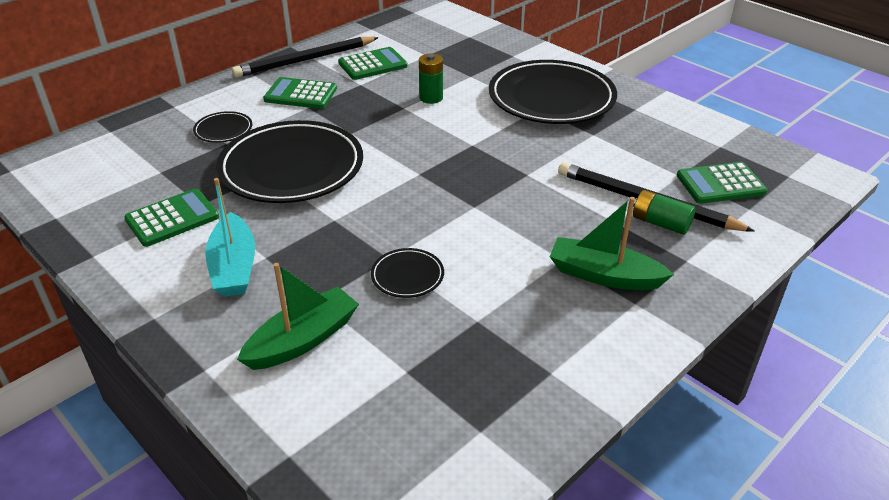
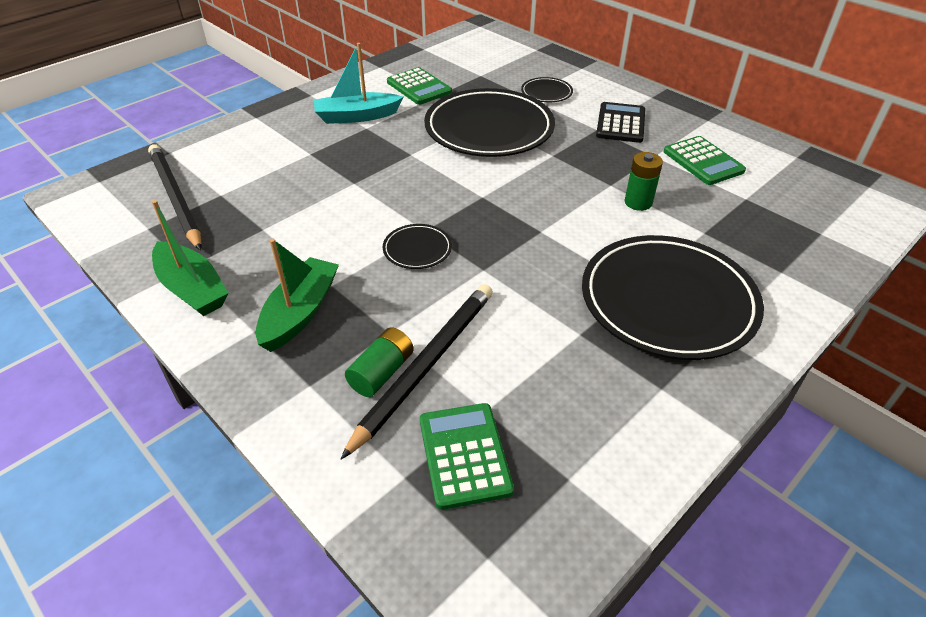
camera: 90 degrees right, 5 degrees up
(300, 94) = (620, 123): green calculator -> black calculator
(303, 340) = (269, 150): green boat -> green boat (192, 289)
(305, 60) = (694, 121): black pencil -> black pencil (175, 198)
(407, 276) = (328, 193): black plate -> black plate (417, 249)

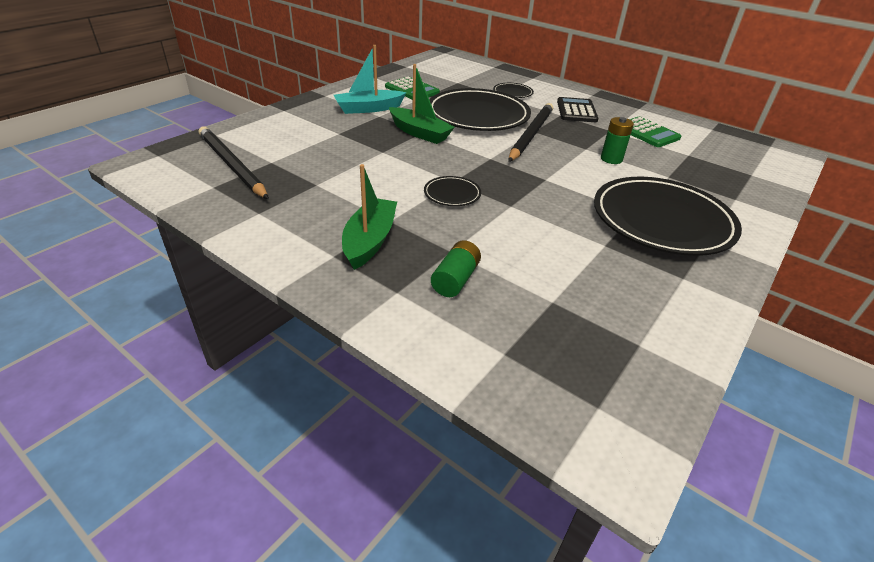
camera: 10 degrees left, 5 degrees down
(192, 289) = (268, 228): green boat -> green boat (419, 133)
(426, 365) = (490, 272): black pencil -> black pencil (531, 134)
(464, 455) = (548, 334): green calculator -> none

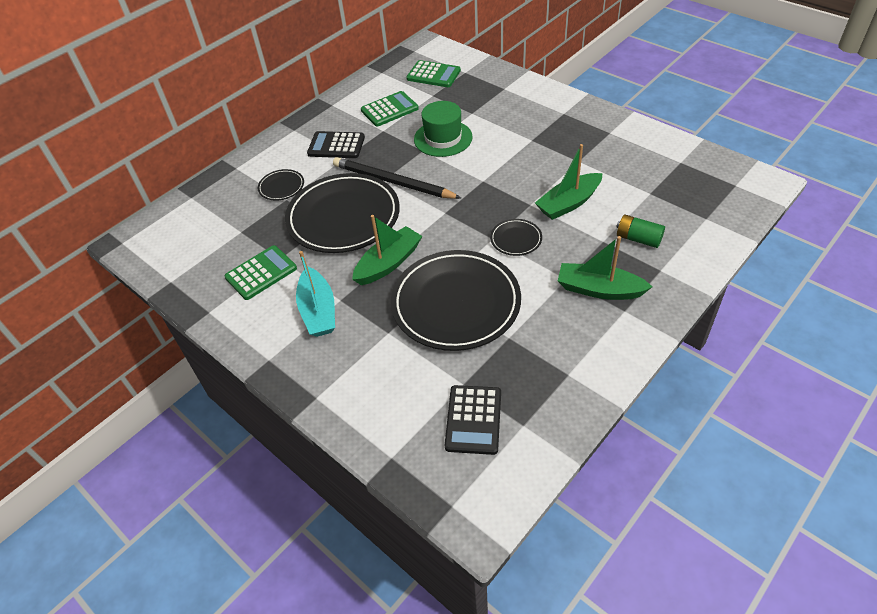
camera: 80 degrees left, 10 degrees up
(231, 165) = (473, 420): black pencil -> black calculator
(517, 231) = (568, 203): none -> green boat
(611, 159) = (443, 138): green battery -> green hat
(662, 221) = (541, 128): black plate -> black plate (456, 303)
(730, 156) = (433, 75): none -> green calculator

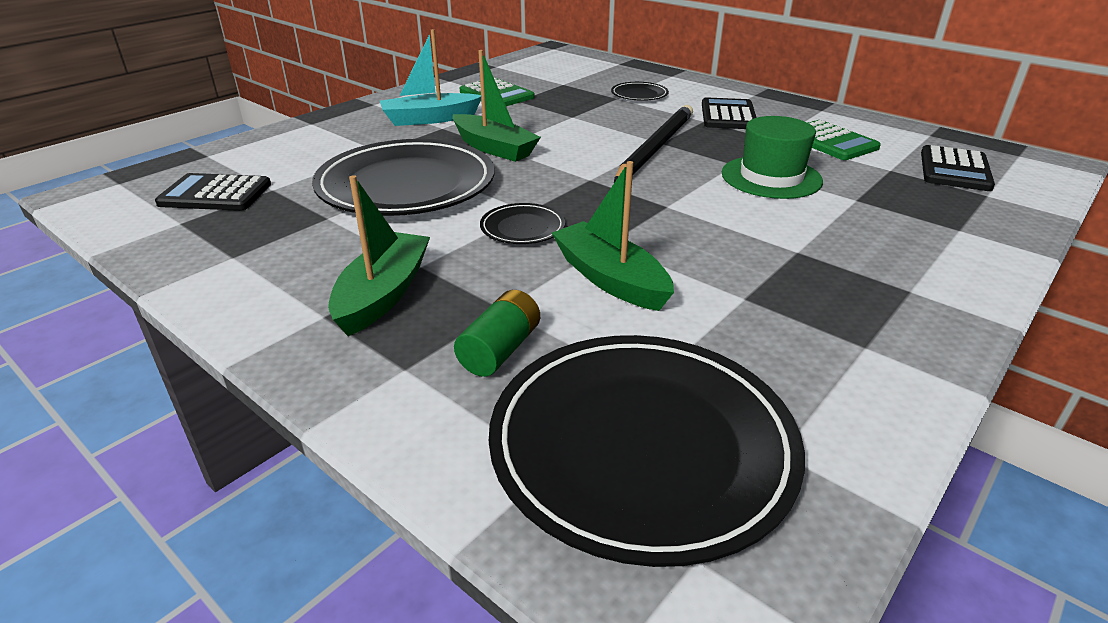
camera: 85 degrees right, 15 degrees down
(343, 217) = (583, 124): black plate -> black plate (642, 446)
(433, 75) = (954, 170): green calculator -> black calculator

